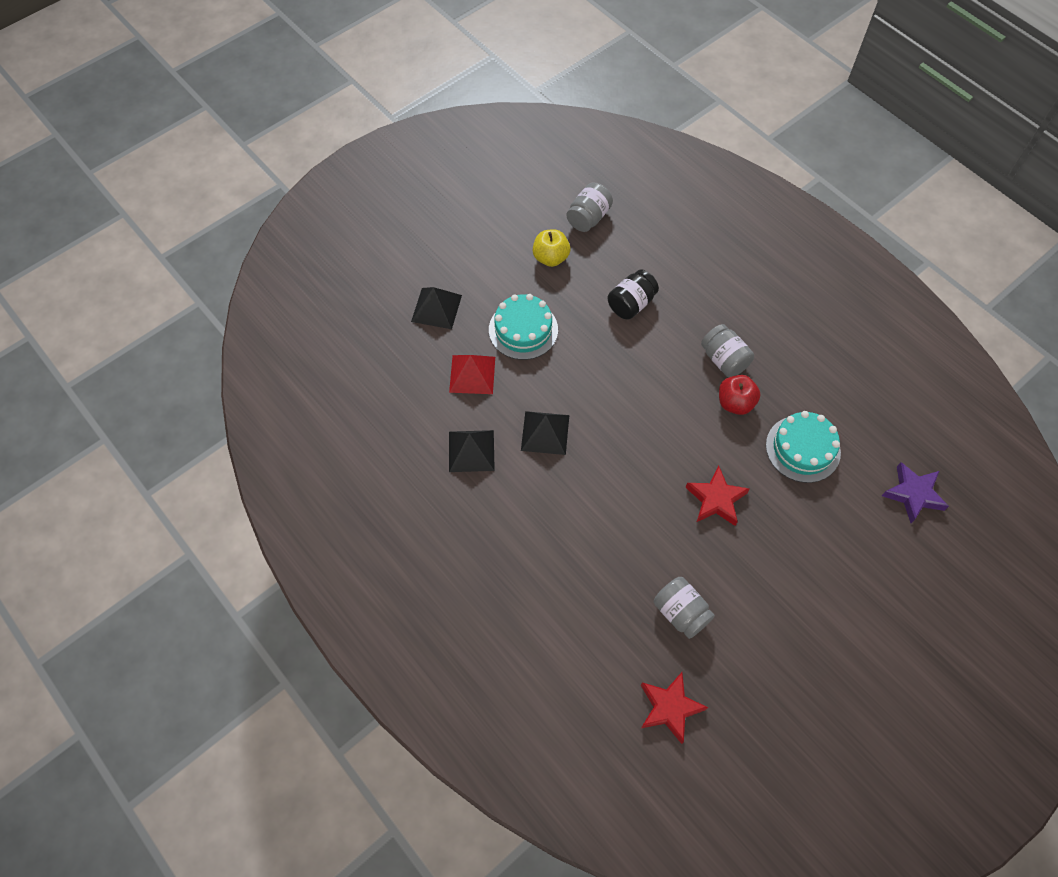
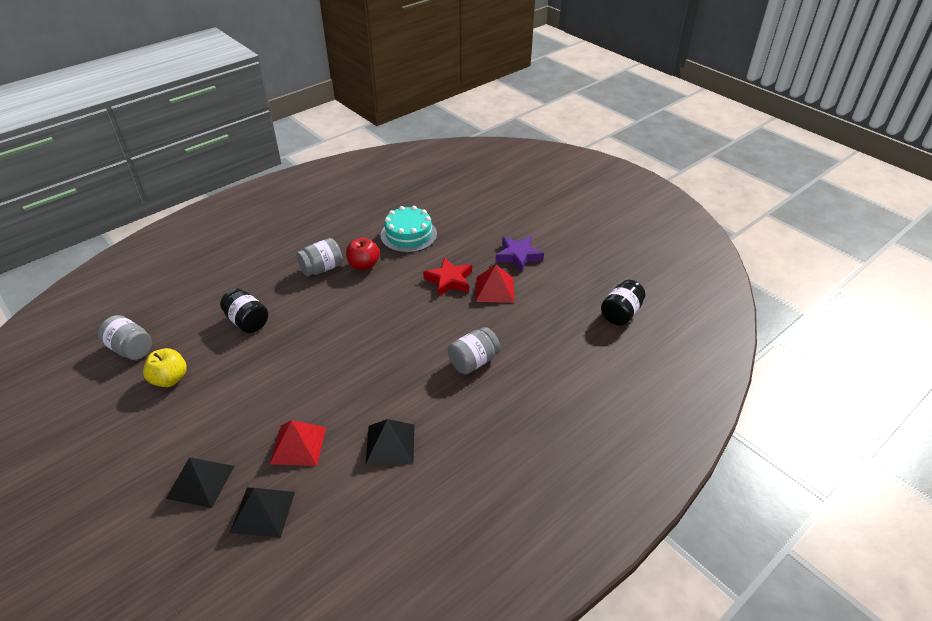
camera: 90 degrees left, 20 degrees down
(523, 330) = (253, 402): turquoise cake -> none
(545, 432) = (376, 385): black pyramid -> black pyramid (263, 511)
(669, 708) = (621, 313): red star -> black jar
(680, 613) = (545, 304): grey jar -> grey jar (473, 361)
(704, 552) = (494, 289): none -> red pyramid
(913, 494) = (447, 191): purple star -> purple star (518, 256)

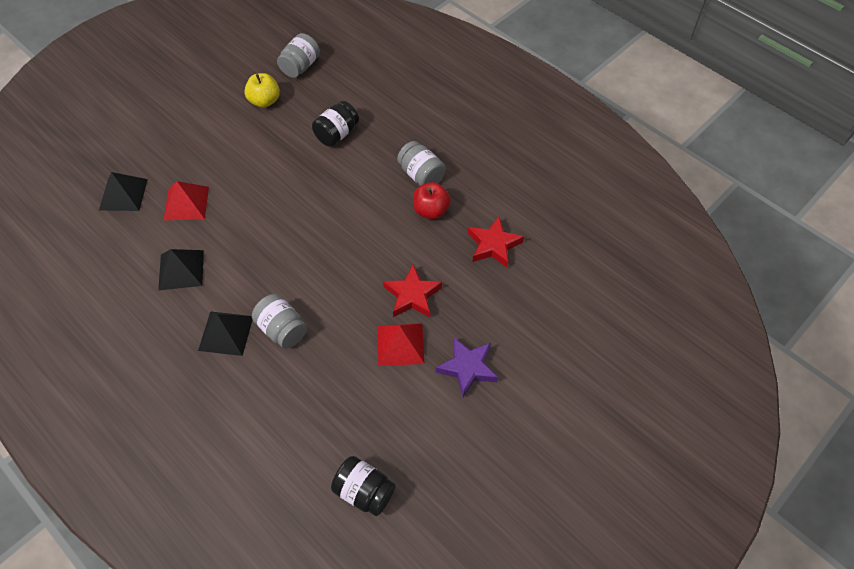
camera: 85 degrees right, 15 degrees up
(200, 481) = (156, 149): black pyramid -> black pyramid (226, 333)
(408, 235) = (493, 245): turquoise cake -> red star

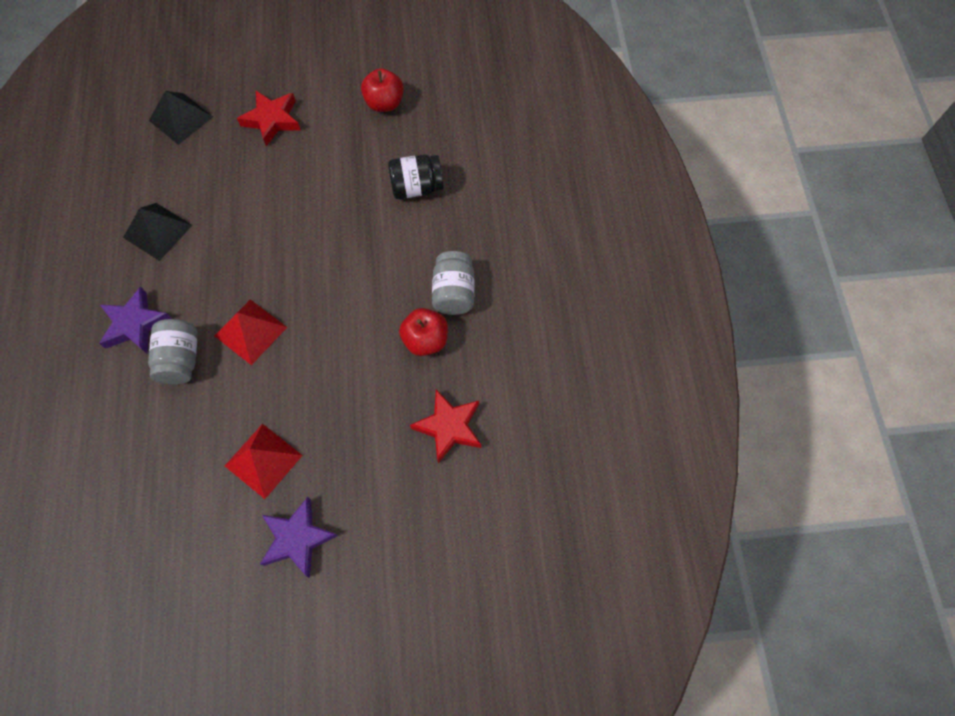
camera: 40 degrees right, 10 degrees up
(186, 203) = (221, 165): red pyramid -> red pyramid (250, 331)
(226, 333) = (135, 324): black pyramid -> purple star
(264, 101) = (384, 103): yellow apple -> red apple
(300, 66) = (452, 86): grey jar -> none
(364, 492) = (97, 580): black jar -> none
(412, 295) = (321, 418): red star -> red star (272, 120)

